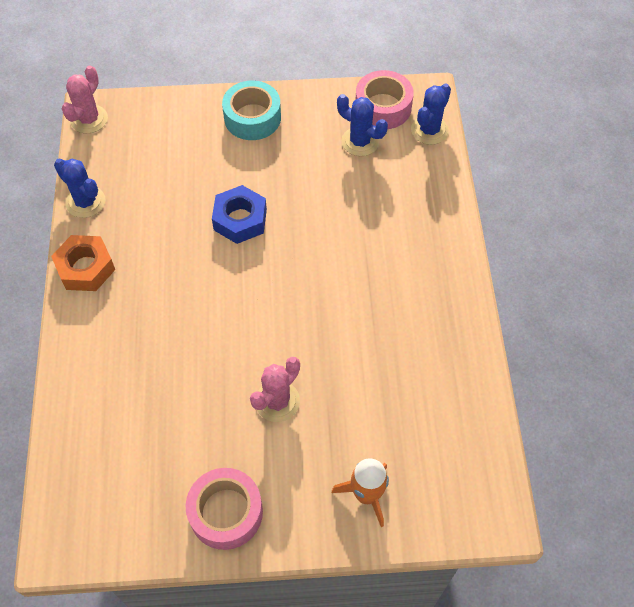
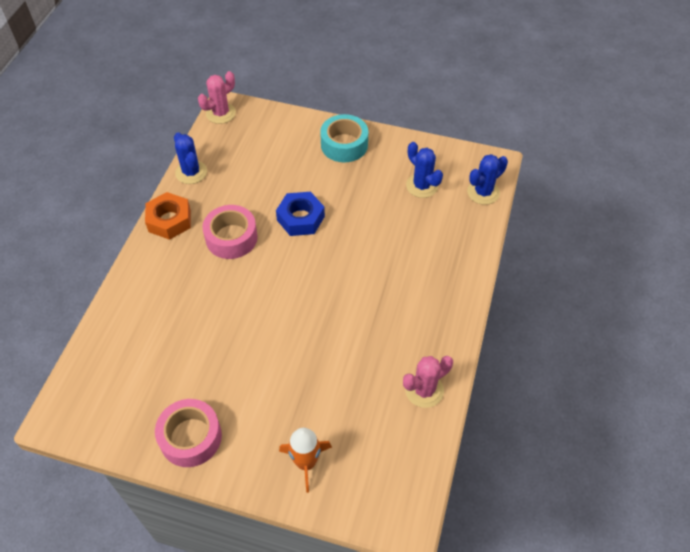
camera: 20 degrees right, 5 degrees down
(277, 401) = (268, 365): pink cactus -> pink cactus (424, 390)
(383, 107) = (452, 164): pink tape -> pink tape (231, 238)

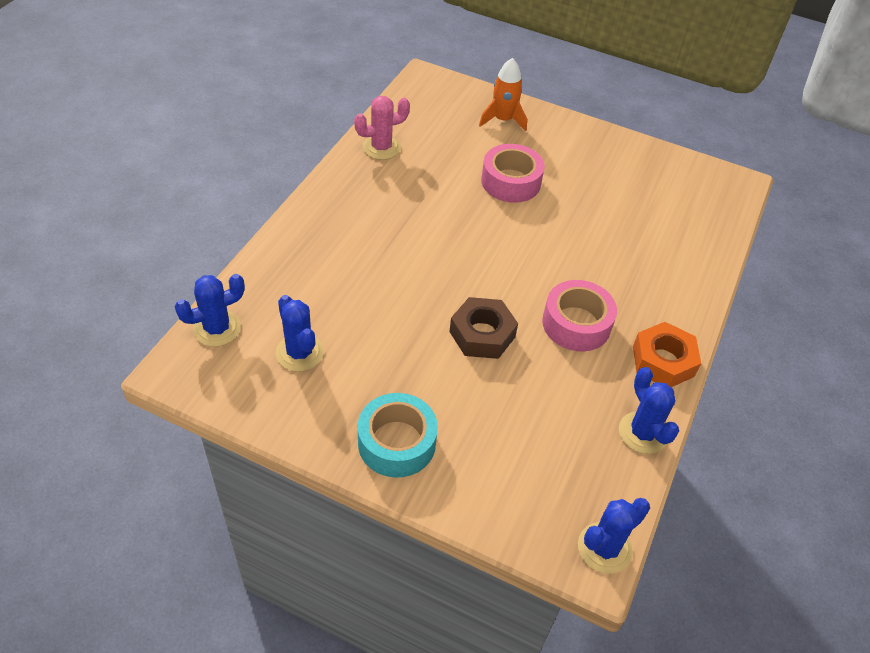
camera: 175 degrees left, 5 degrees down
(190, 437) = (607, 150): pink tape -> pink tape (511, 182)
(221, 113) = (604, 548): pink cactus -> blue cactus
(300, 218) = (482, 334): blue nut -> brown nut

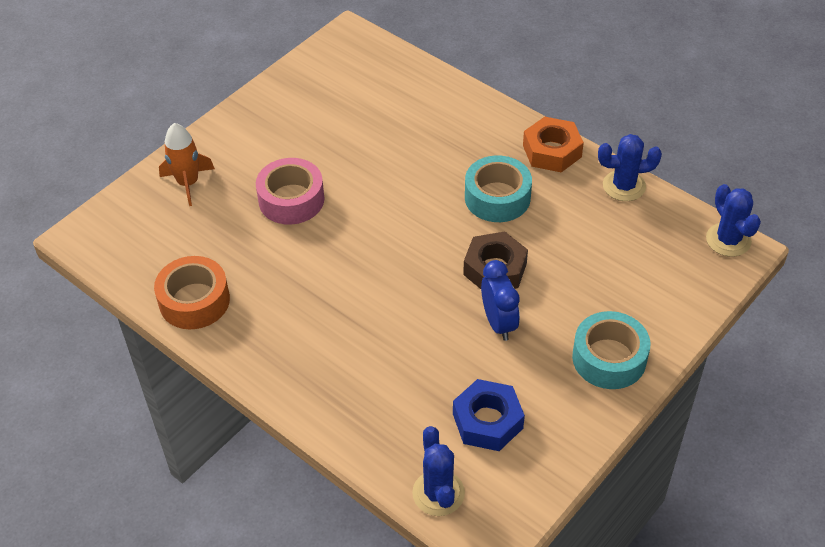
camera: 70 degrees left, 0 degrees up
(299, 353) = (487, 421): blue cactus -> blue nut
(381, 147) = (194, 301): pink cactus -> orange tape
(416, 346) = (499, 323): none -> blue clock
(576, 324) = (497, 197): pink tape -> turquoise tape

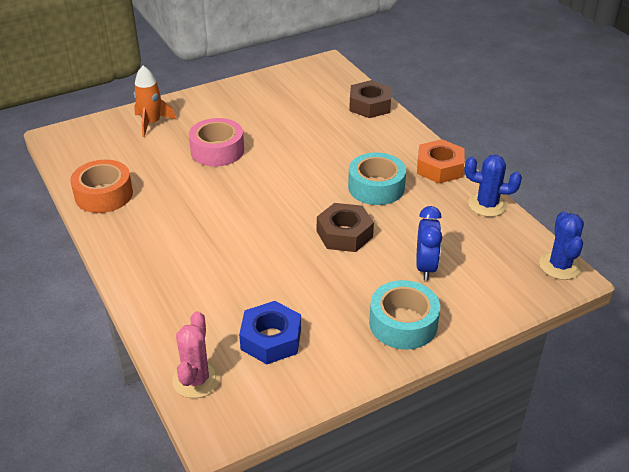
camera: 20 degrees right, 10 degrees down
(432, 85) = (370, 105): none -> brown nut
(438, 493) = (196, 380): blue cactus -> pink cactus
(499, 323) = (324, 272): blue clock -> blue clock (425, 267)

